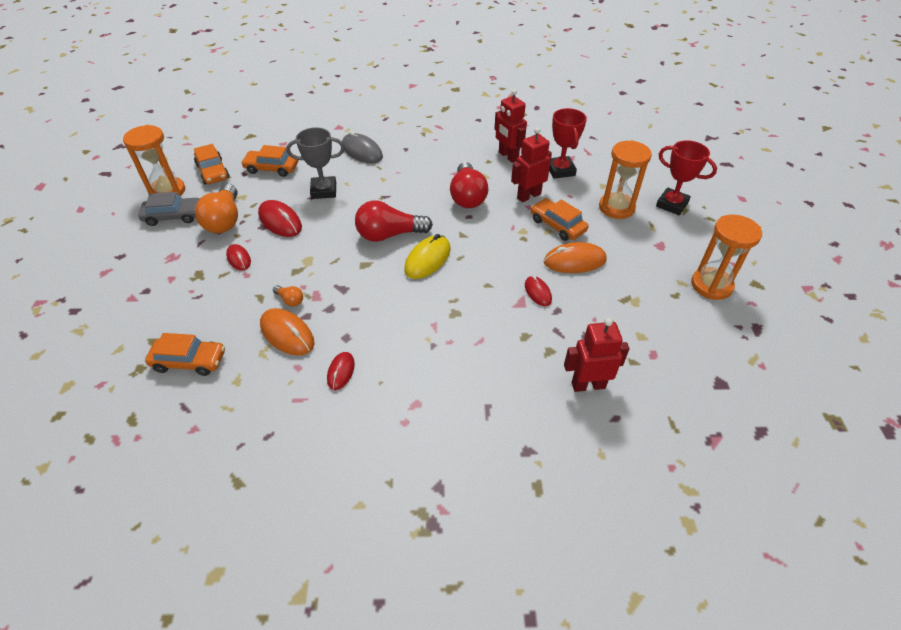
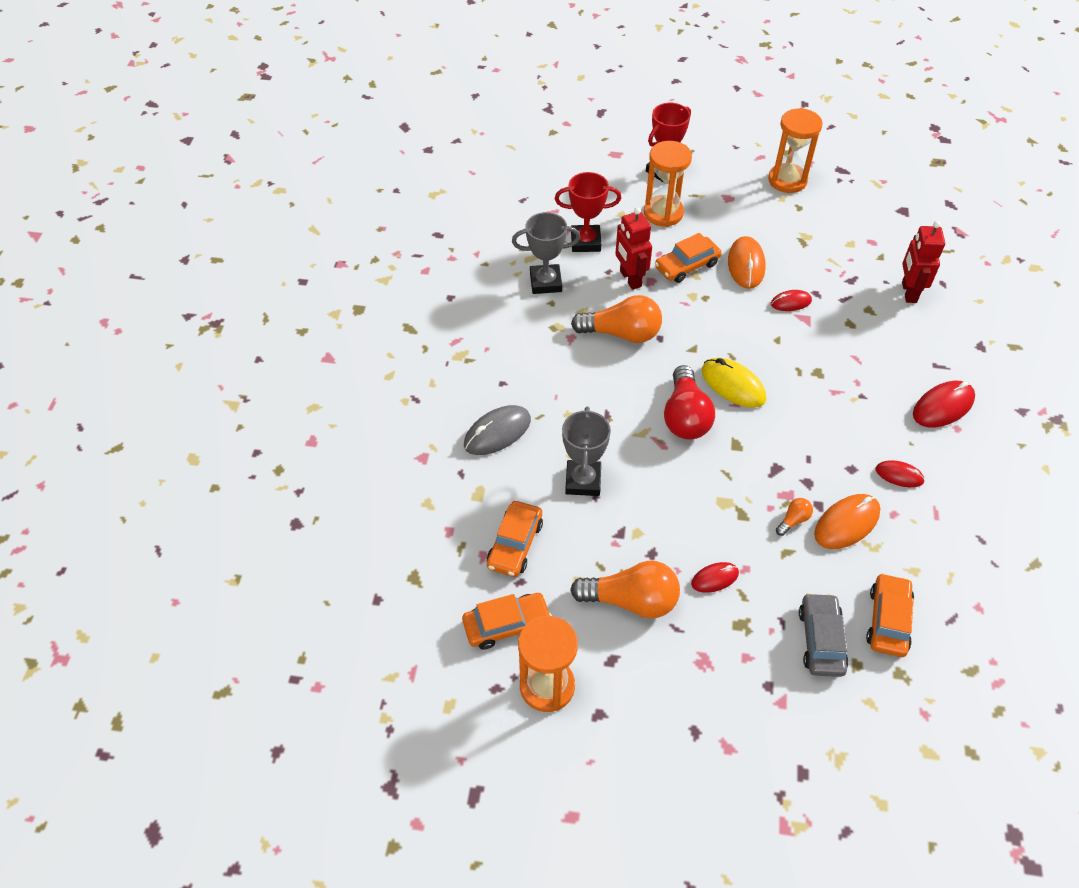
camera: 80 degrees left, 5 degrees up
(173, 216) = (612, 669): grey car -> grey car (821, 640)
(280, 221) = (643, 532): red mouse -> red mouse (943, 406)
(467, 196) = (621, 333): red light bulb -> orange light bulb
(508, 156) = (545, 282): red robot -> grey trophy

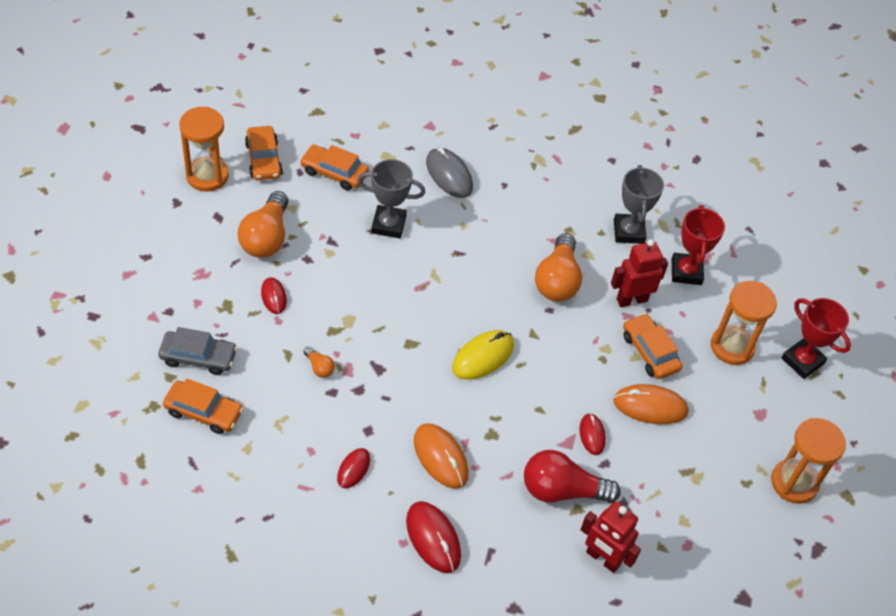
camera: 90 degrees right, 0 degrees up
(685, 416) = (449, 311): red light bulb -> red light bulb (562, 490)
(846, 523) = (308, 408): orange mouse -> orange mouse (440, 457)
(908, 292) = (602, 558): red robot -> red robot turned 150 degrees counterclockwise

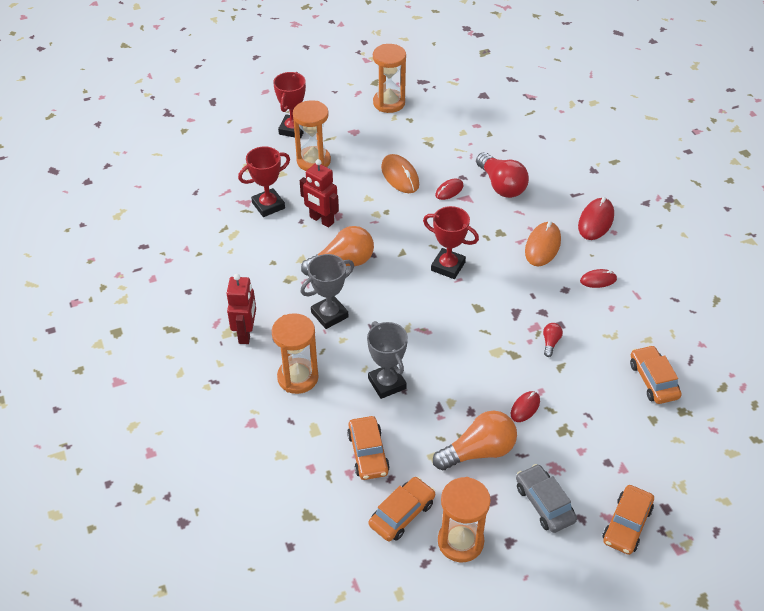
camera: 120 degrees left, 5 degrees down
(198, 357) = (620, 414): grey car -> grey car (544, 503)
(319, 367) = (550, 342): orange light bulb -> red light bulb
(449, 175) = (298, 377): grey mouse -> orange hourglass
(483, 357) = (448, 266): yellow mouse -> red trophy
(602, 558) = (523, 151): red robot -> red robot (246, 333)
(628, 232) = (258, 249): grey trophy -> grey trophy (329, 315)
(650, 352) = (357, 193): orange car -> orange car (627, 524)

